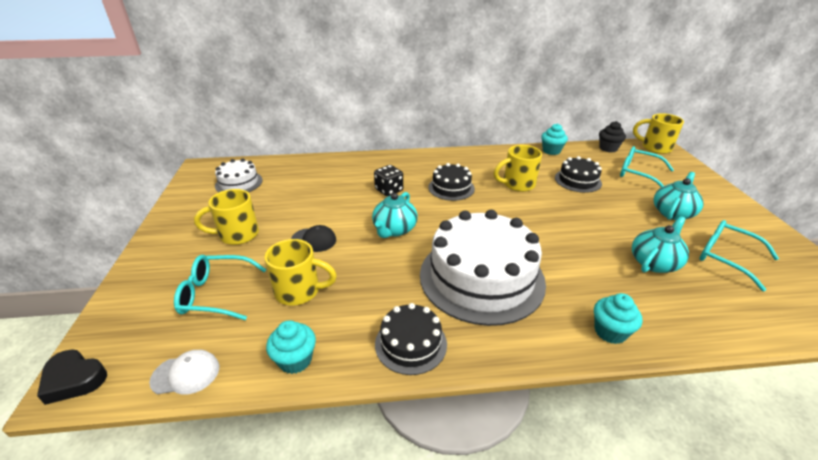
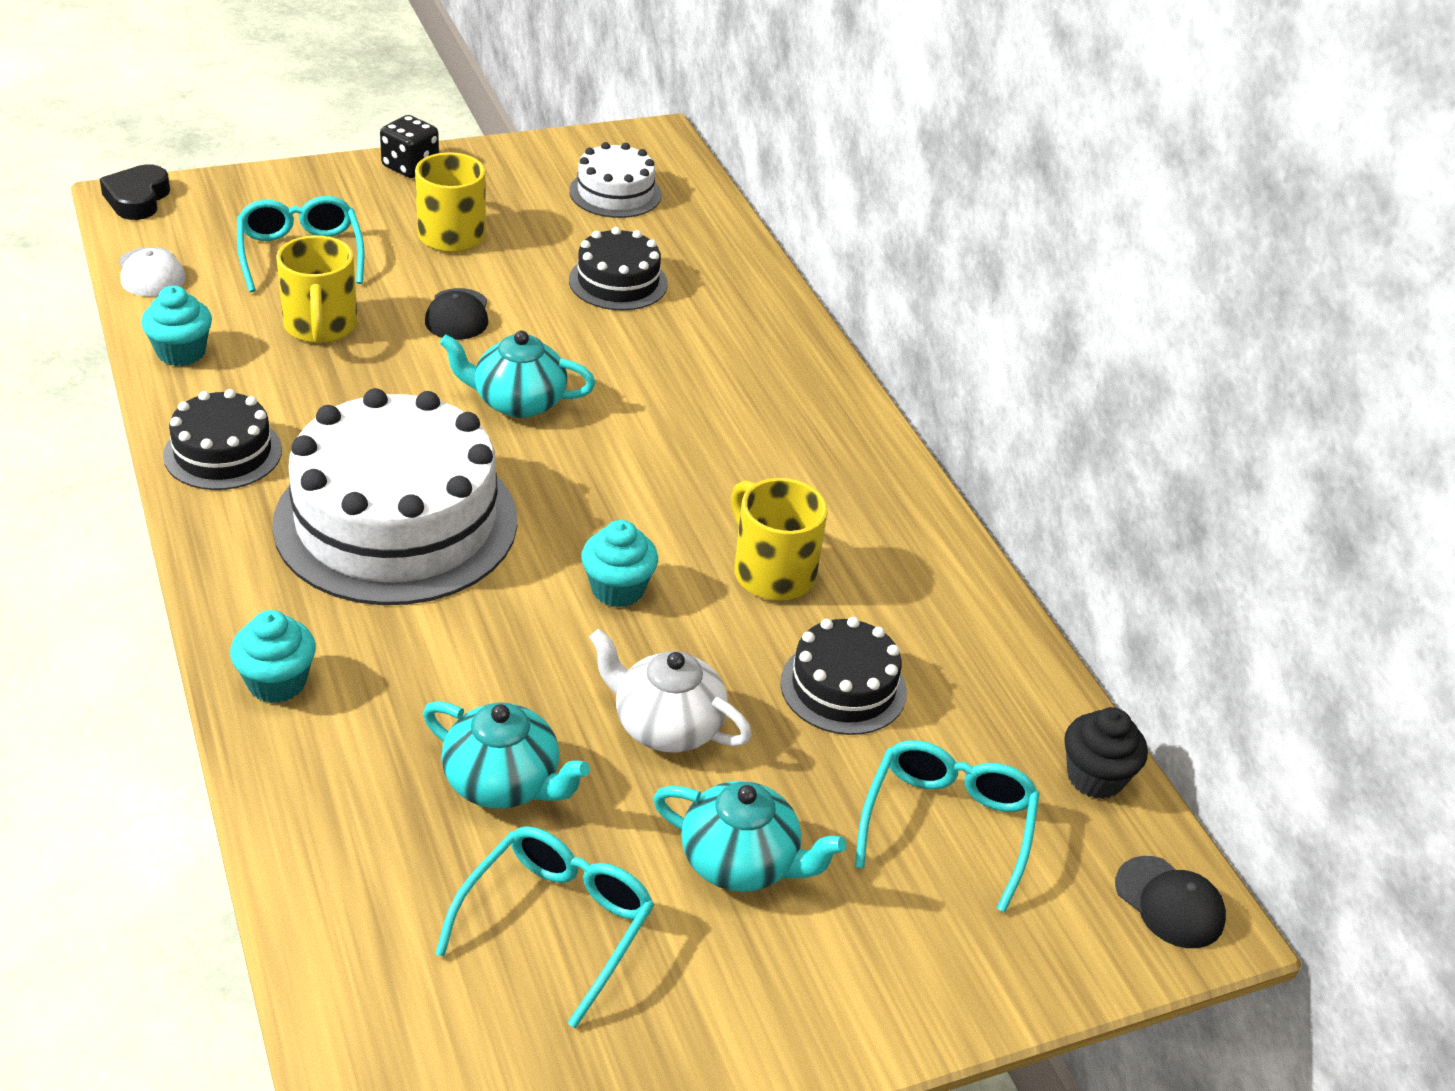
camera: 70 degrees right, 5 degrees up
(389, 190) = (662, 377): black dice -> black dice (410, 167)
(451, 188) = (709, 465): black cake -> black cake (618, 282)
(551, 151) = (1004, 644): turquoise cupcake -> turquoise cupcake (618, 589)
(608, 218) = (666, 726): none -> white teapot
(655, 148) = (1169, 902): yellow mug -> black cap

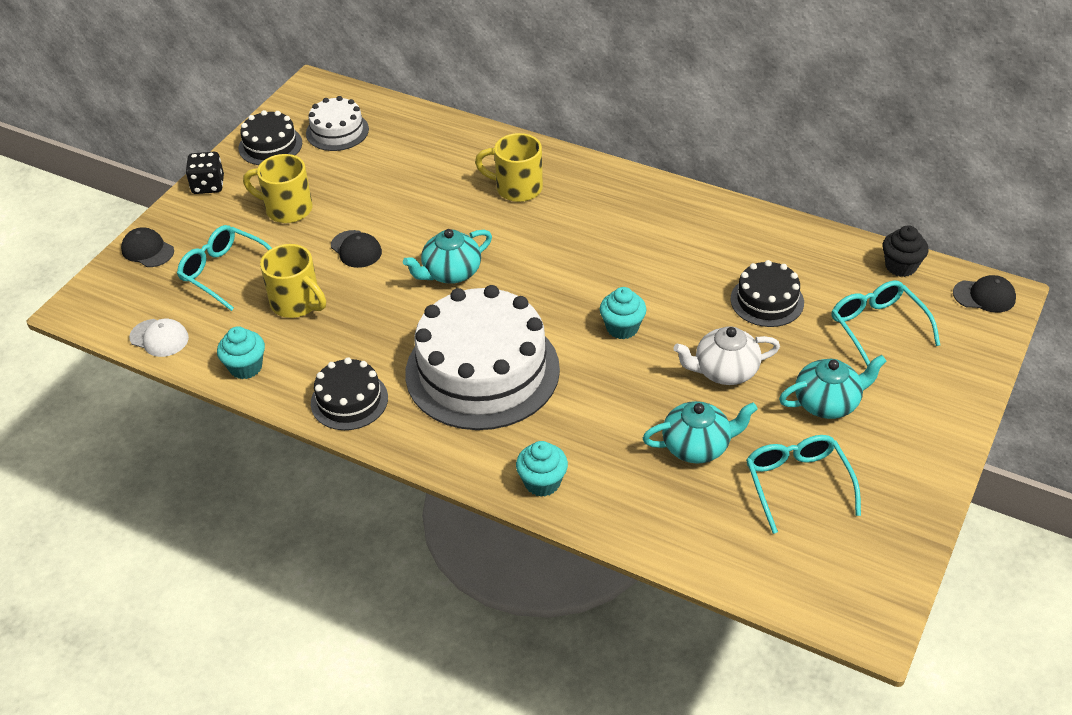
camera: 35 degrees left, 5 degrees up
(137, 199) = (83, 303): black heart -> none
(265, 189) = (147, 250): none -> black cap
(618, 282) = (408, 178): black cake -> black cake (270, 145)
(772, 572) = (672, 272): yellow mug -> yellow mug (517, 188)

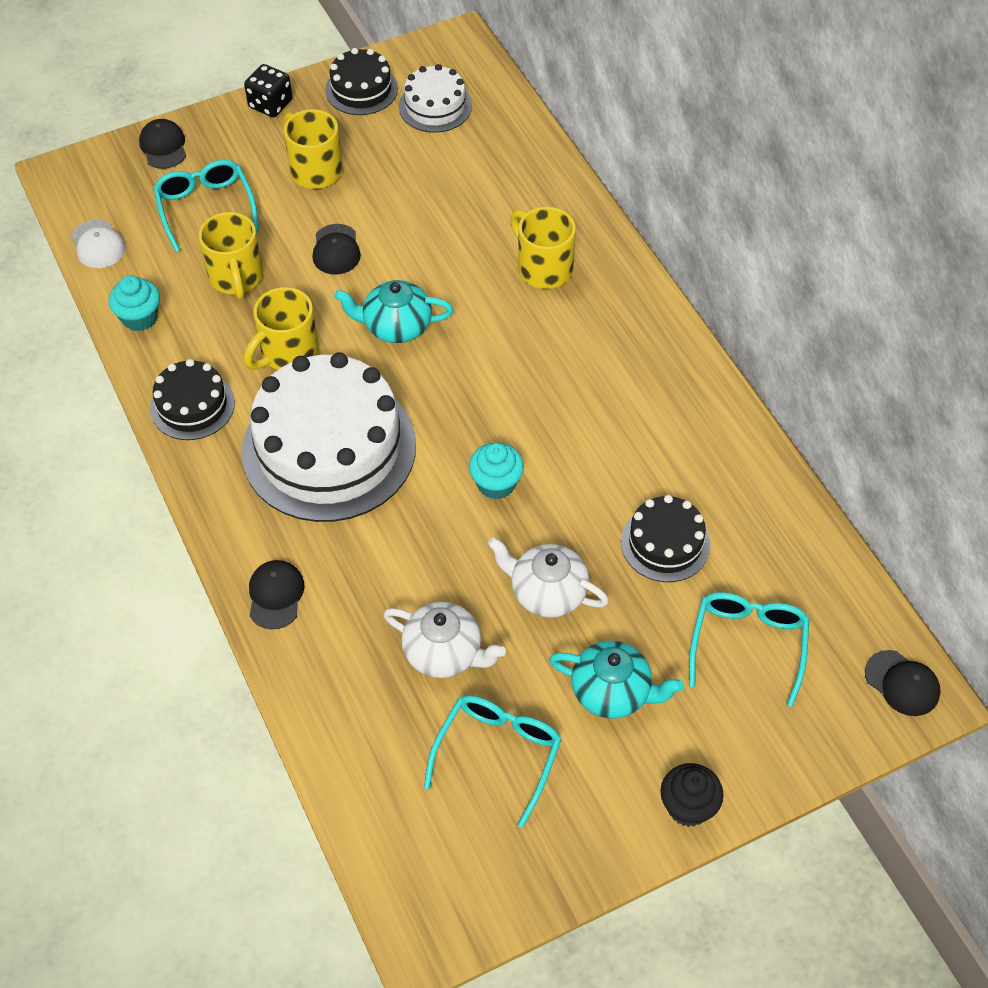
camera: 35 degrees right, 10 degrees up
(387, 329) = (288, 353): none -> yellow mug
(542, 482) = (275, 595): turquoise cupcake -> black cap
(697, 446) = (444, 653): turquoise teapot -> white teapot
(900, 266) = (846, 592): black cupcake -> black cupcake (688, 806)

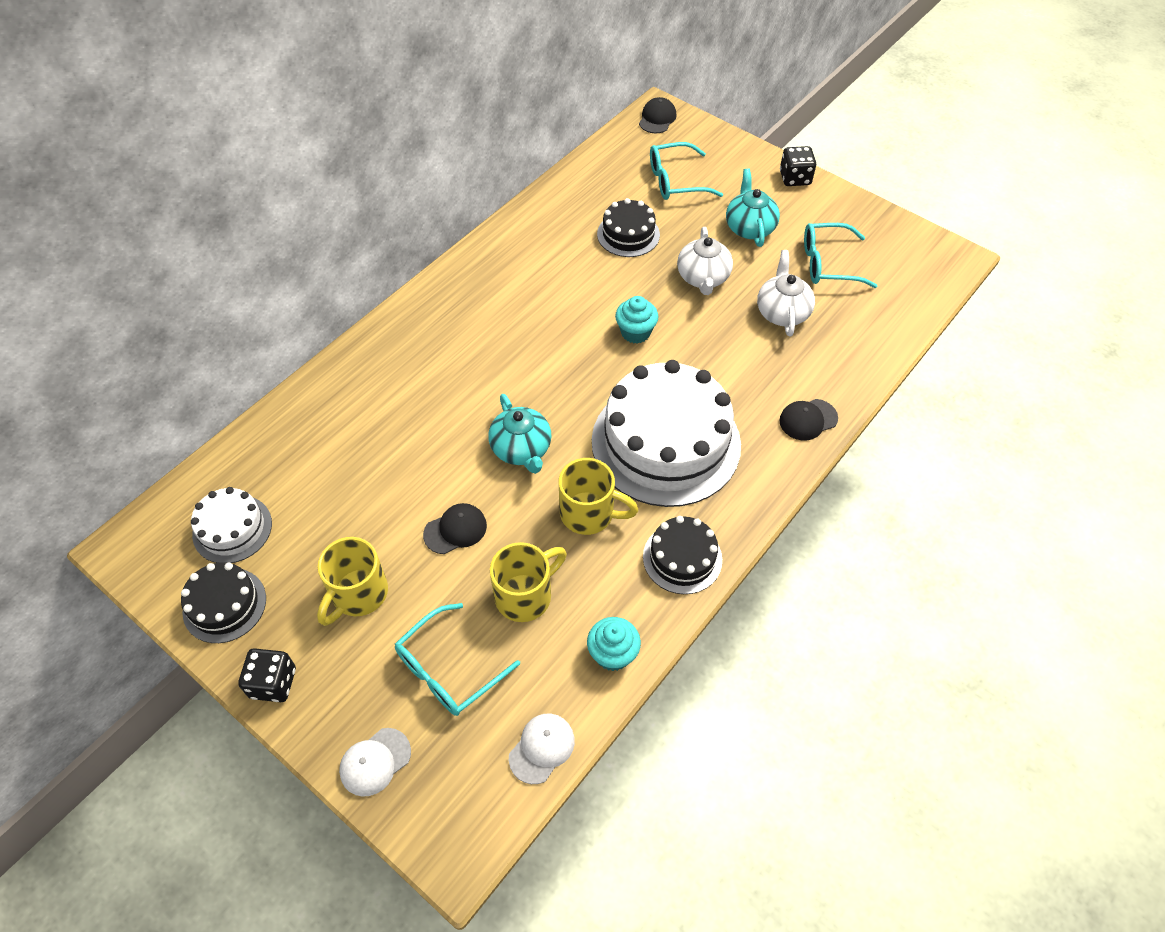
camera: 115 degrees left, 0 degrees up
(163, 146) = (375, 762): black cap -> white cap
(543, 268) = (412, 376): yellow mug -> none
(688, 806) = (795, 178): black cupcake -> black dice

